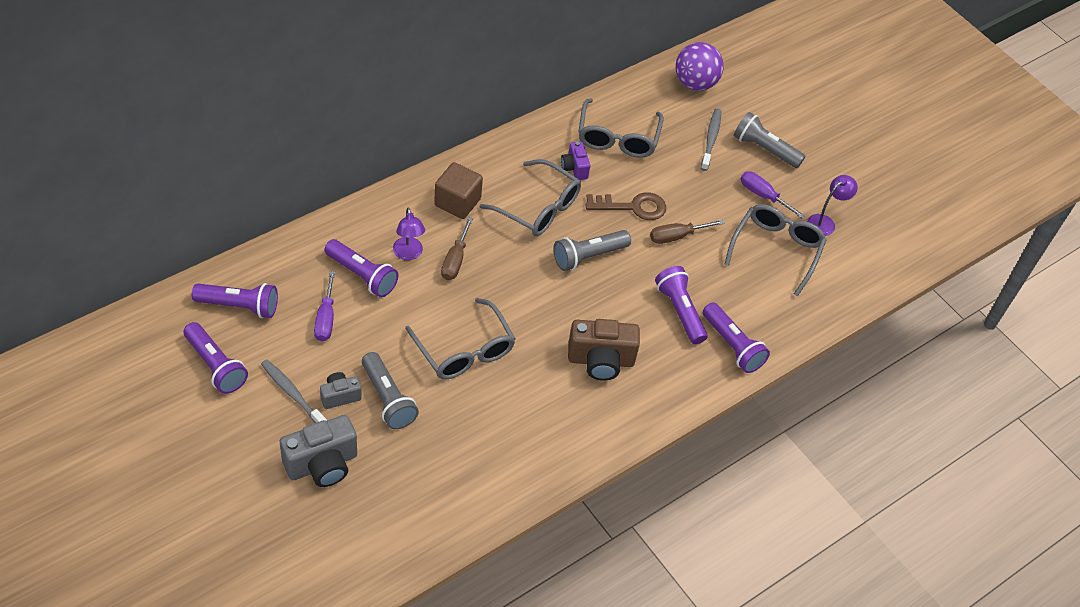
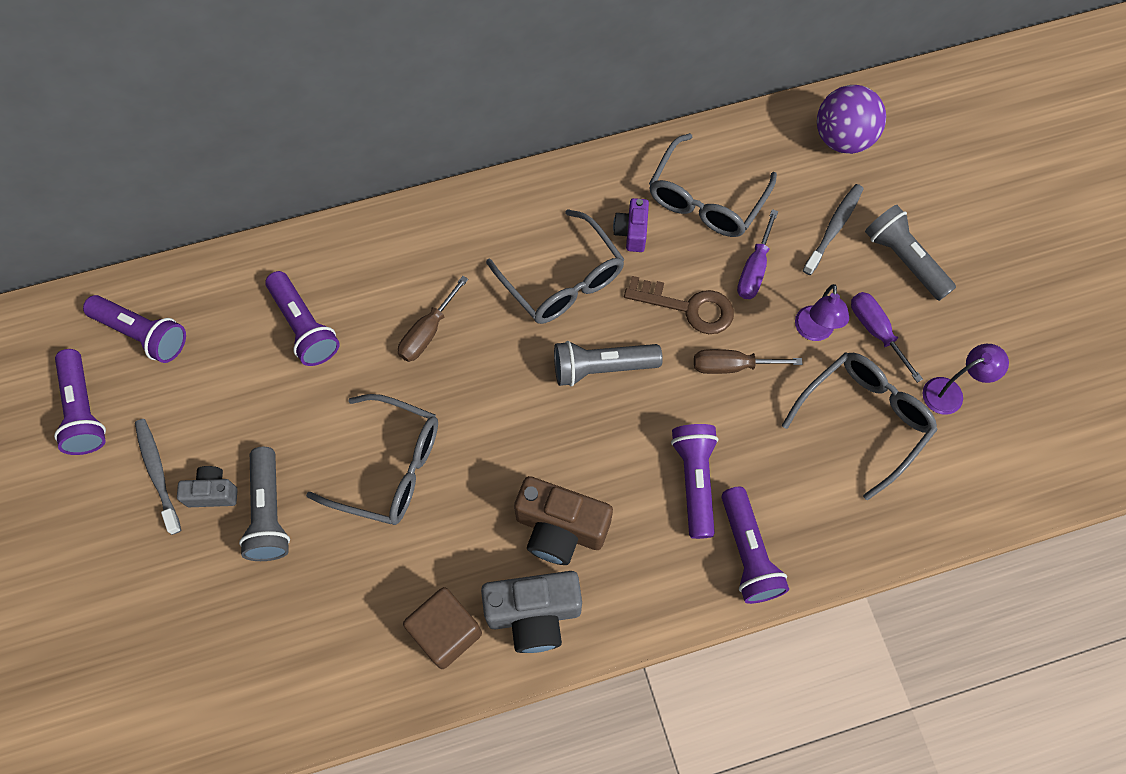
camera: 25 degrees right, 15 degrees up
(322, 464) = (155, 585): grey camera -> grey camera (534, 614)
(325, 318) = (237, 377): purple screwdriver -> purple screwdriver (754, 269)
(408, 254) = (372, 309): purple lamp -> purple lamp (814, 331)
(457, 202) = (462, 248): brown cube -> brown cube (446, 632)
(464, 350) = (390, 467): grey glasses -> grey glasses turned 60 degrees counterclockwise

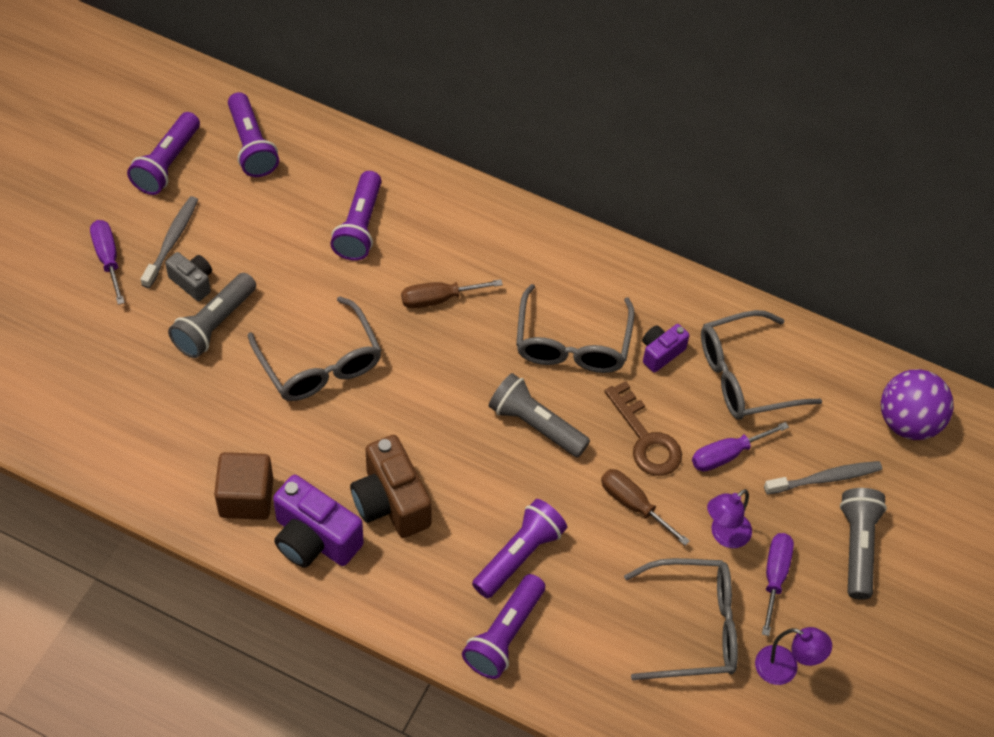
camera: 40 degrees right, 10 degrees down
(117, 537) = (108, 259): none -> purple screwdriver
(534, 614) = (314, 539): grey camera -> purple camera

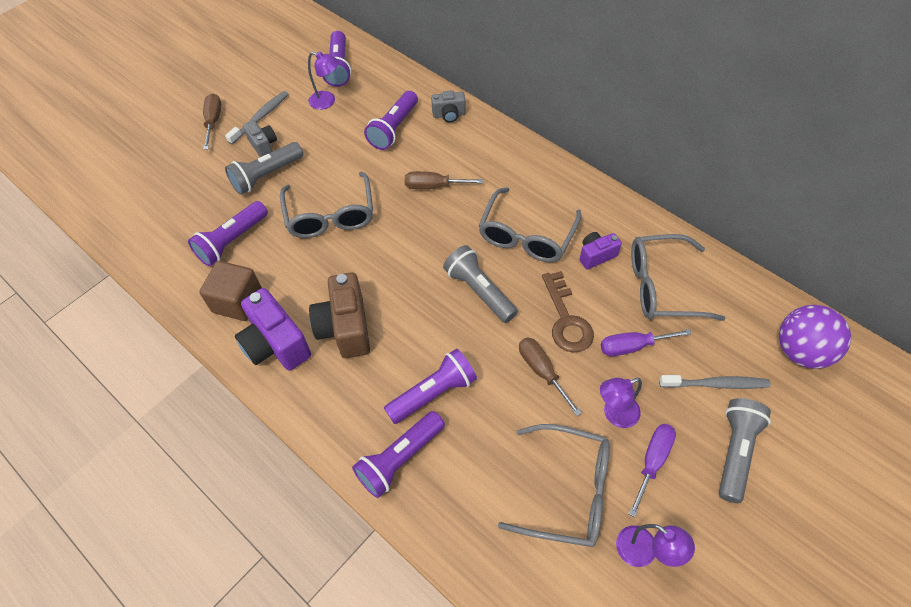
camera: 20 degrees right, 0 degrees up
(108, 259) = (213, 121): purple screwdriver -> brown screwdriver
(167, 164) = (278, 70): purple flashlight -> purple flashlight (232, 241)
(255, 201) = (327, 102): none -> purple lamp
(426, 193) = (449, 115): none -> grey camera

